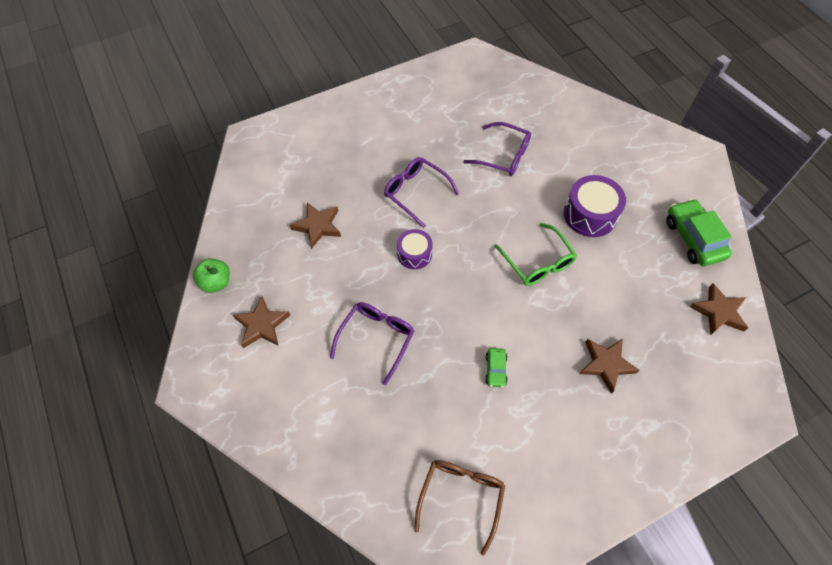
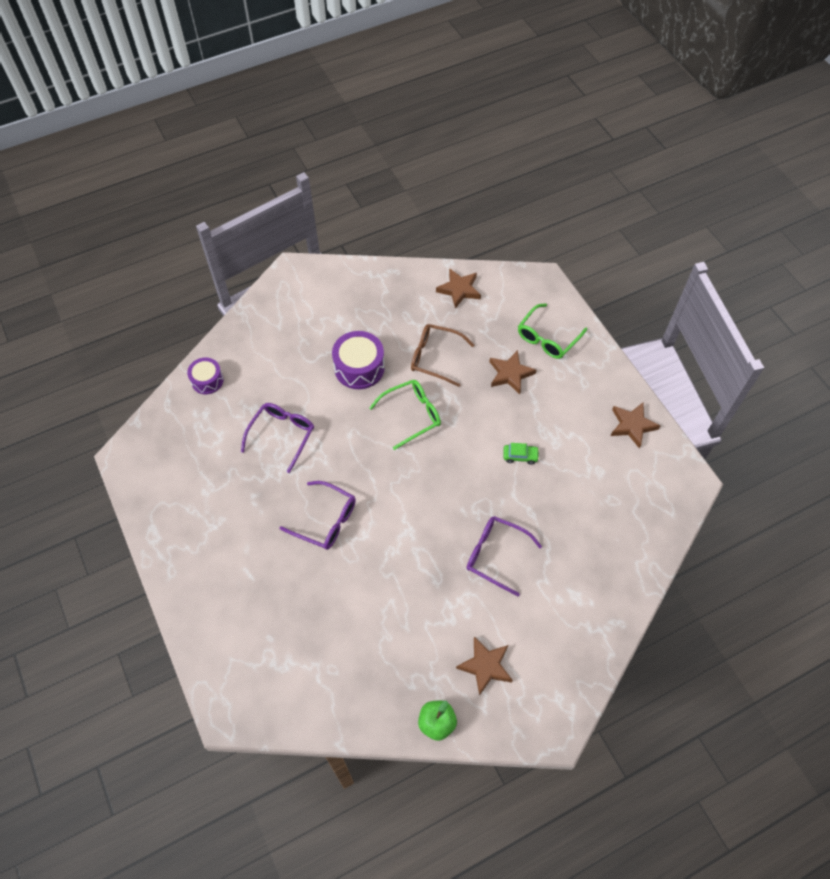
camera: 90 degrees left, 0 degrees up
(318, 226) = (365, 619): brown star -> brown star (632, 425)
(414, 254) = (401, 521): purple drum -> purple drum (207, 380)
(416, 193) = (325, 520): purple glasses -> purple glasses turned 105 degrees counterclockwise
(461, 497) = (630, 487): brown glasses -> brown glasses (435, 358)
(668, 412) = (547, 338): none -> green glasses
(693, 238) = (387, 294): green car -> none

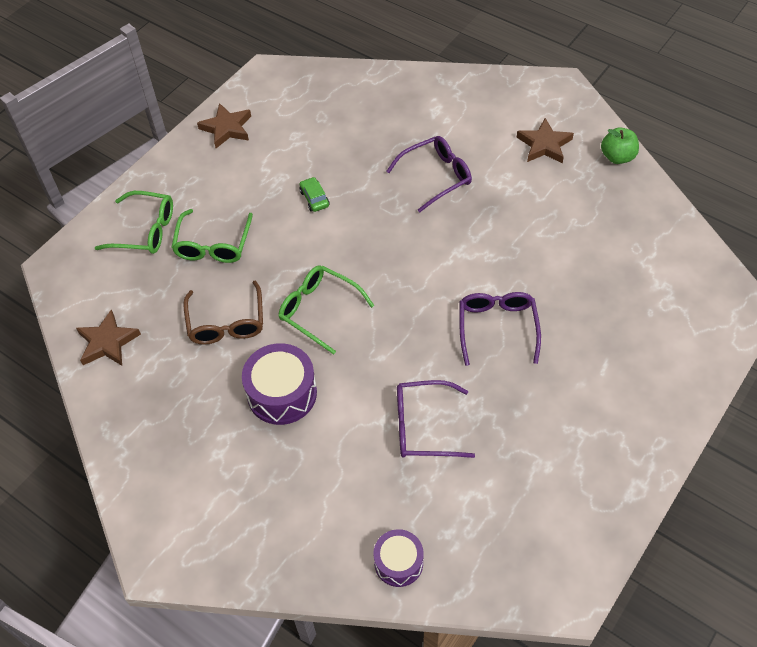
camera: 115 degrees left, 5 degrees down
(496, 555) = (436, 177): purple glasses -> purple glasses turned 120 degrees counterclockwise
(510, 374) = (213, 245): brown star -> green glasses

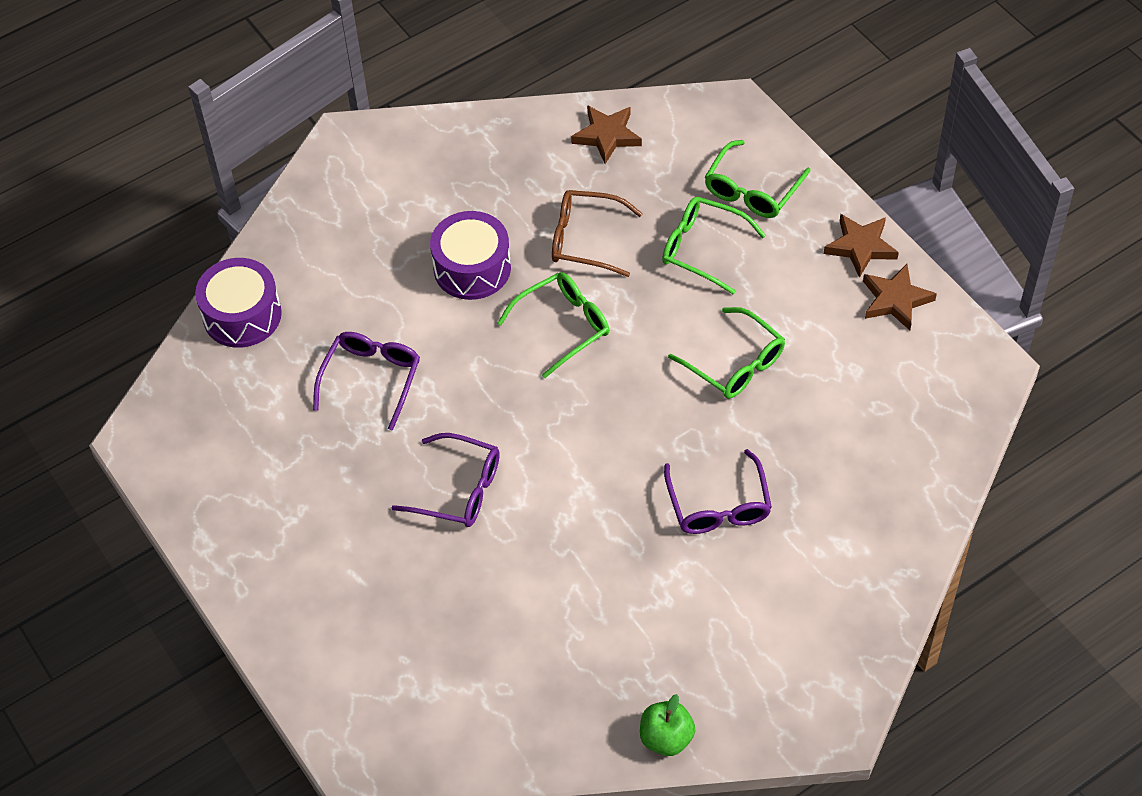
camera: 110 degrees right, 0 degrees up
(314, 198) = (734, 363): green car -> green glasses
(398, 562) = (242, 315): purple drum -> purple drum, size x1.59
(544, 145) = (725, 654): brown star -> brown star (860, 247)

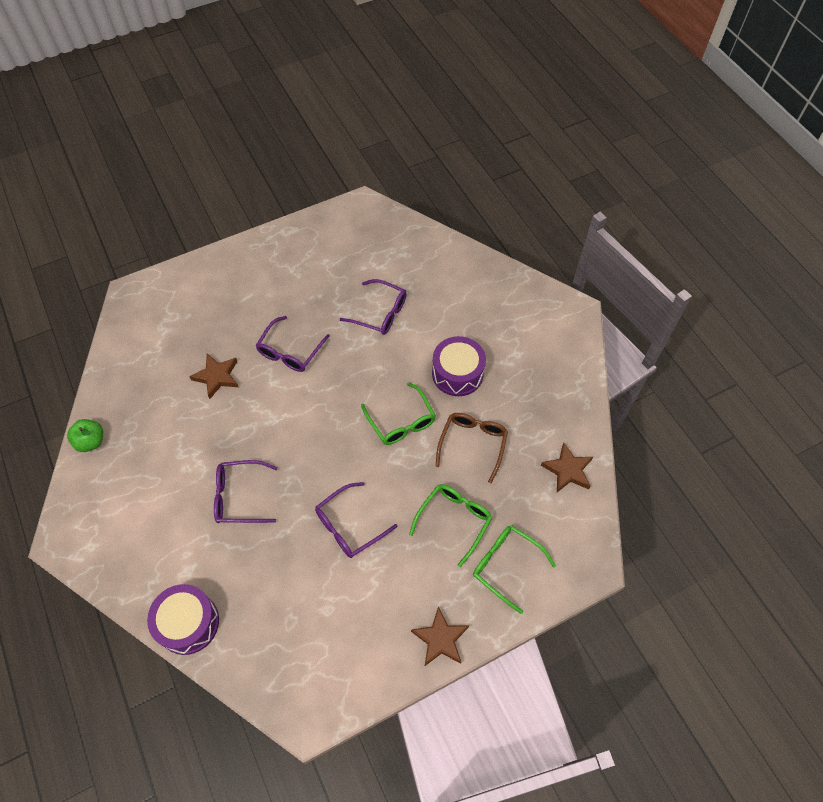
camera: 95 degrees right, 5 degrees up
(242, 315) = (439, 252): purple drum -> purple drum (188, 623)
(734, 363) = (349, 526): green glasses -> purple glasses
(895, 300) = (385, 656): brown star -> brown star (217, 377)

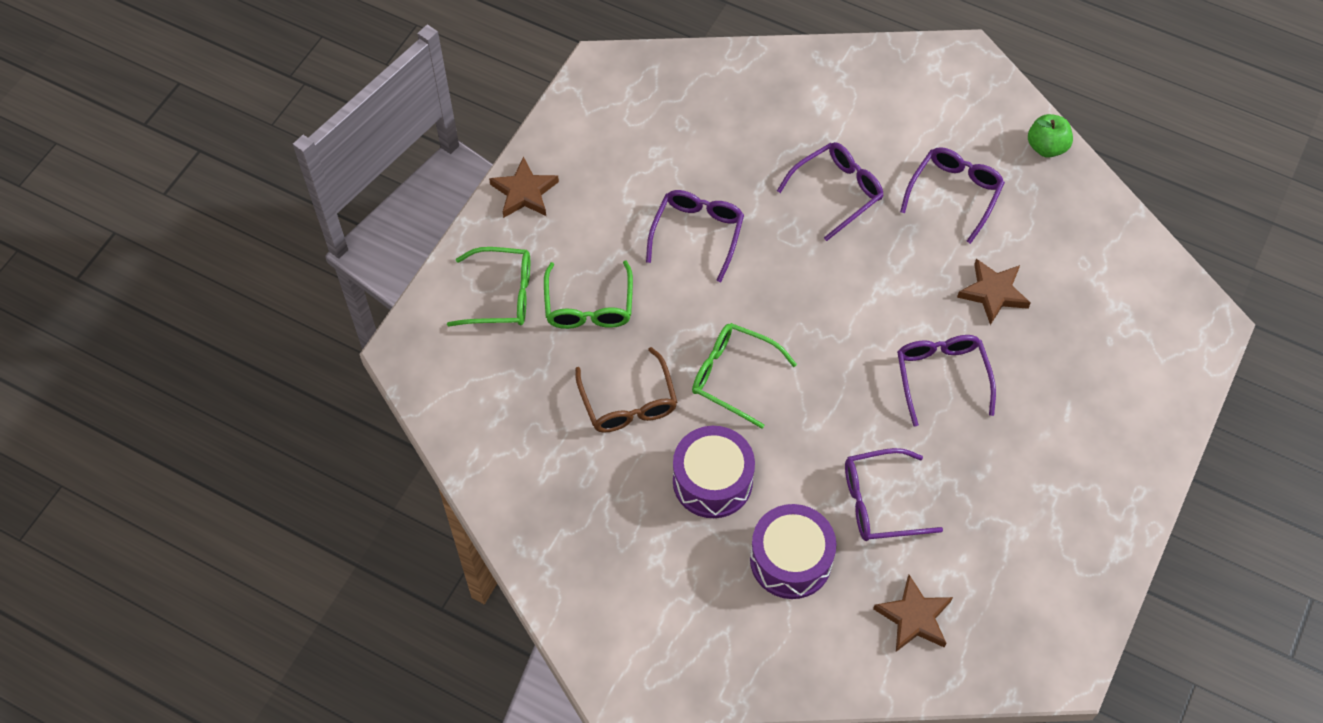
camera: 145 degrees right, 0 degrees up
(174, 448) = (954, 194): none -> purple glasses
(188, 623) = (775, 68): purple drum -> purple drum (790, 560)
(567, 470) = (494, 441): brown star -> brown star (914, 617)

